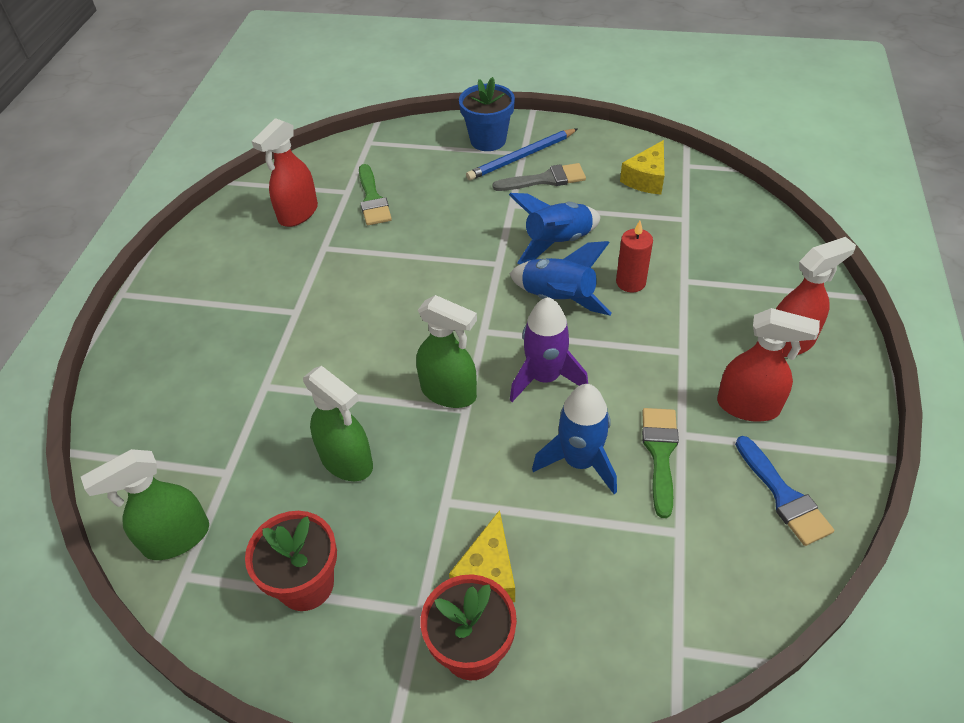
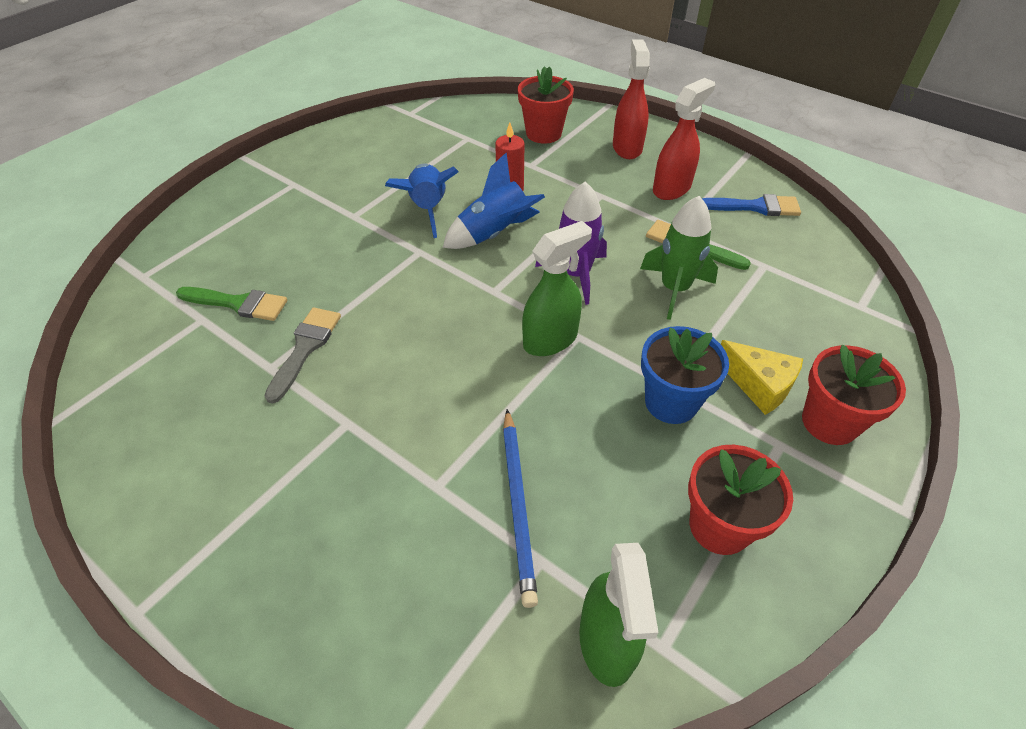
camera: 65 degrees left, 0 degrees up
(298, 214) = (190, 372): red spray bottle -> none
(347, 461) = (587, 444): green spray bottle -> none
(488, 140) = (249, 197): blue flower pot -> blue flower pot (671, 402)
(521, 157) = (297, 186): blue pencil -> blue pencil (518, 505)
(545, 179) = (343, 185): grey brush -> grey brush (305, 348)
(579, 461) = (674, 289): blue rocket -> green rocket
(646, 179) = (403, 136): yellow cheese -> none
(748, 267) = (543, 133): none -> red flower pot

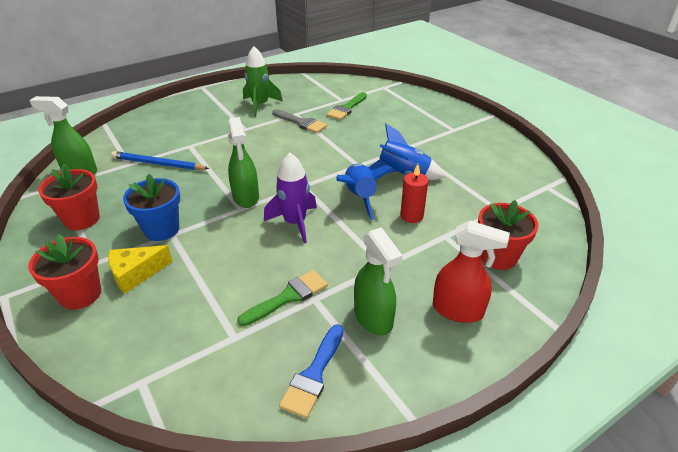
camera: 110 degrees right, 10 degrees down
(672, 188) = (373, 318): red spray bottle -> green spray bottle
(674, 289) = (247, 267): green rocket -> green rocket (260, 105)

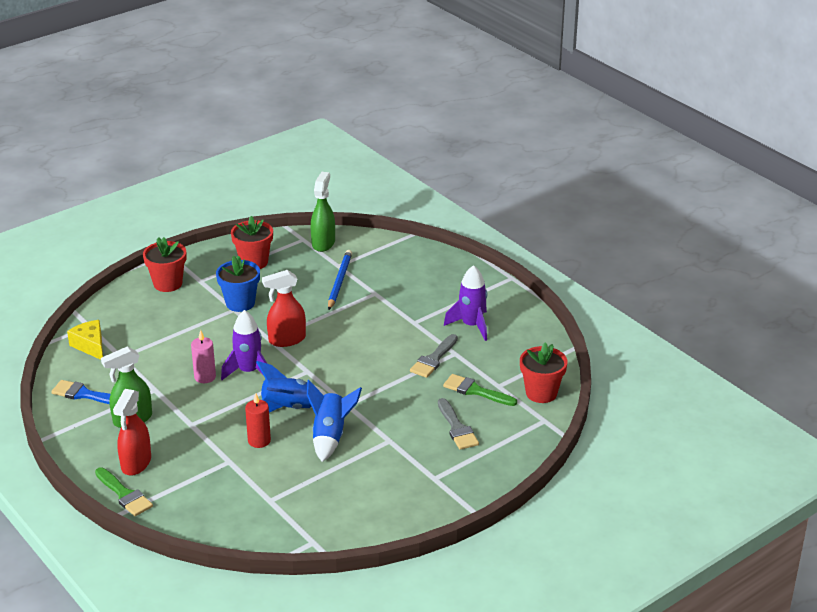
camera: 85 degrees right, 5 degrees down
(136, 274) = (187, 302): yellow cheese -> yellow cheese (90, 346)
(246, 197) = (286, 340): green spray bottle -> red spray bottle
(260, 105) = (471, 325): green rocket -> purple rocket
(288, 297) = (157, 376): green brush -> green brush (124, 494)
(297, 255) = (205, 377): none -> pink candle
(392, 118) = (457, 428): none -> grey brush
(498, 257) = (198, 492): red flower pot -> red flower pot (541, 393)

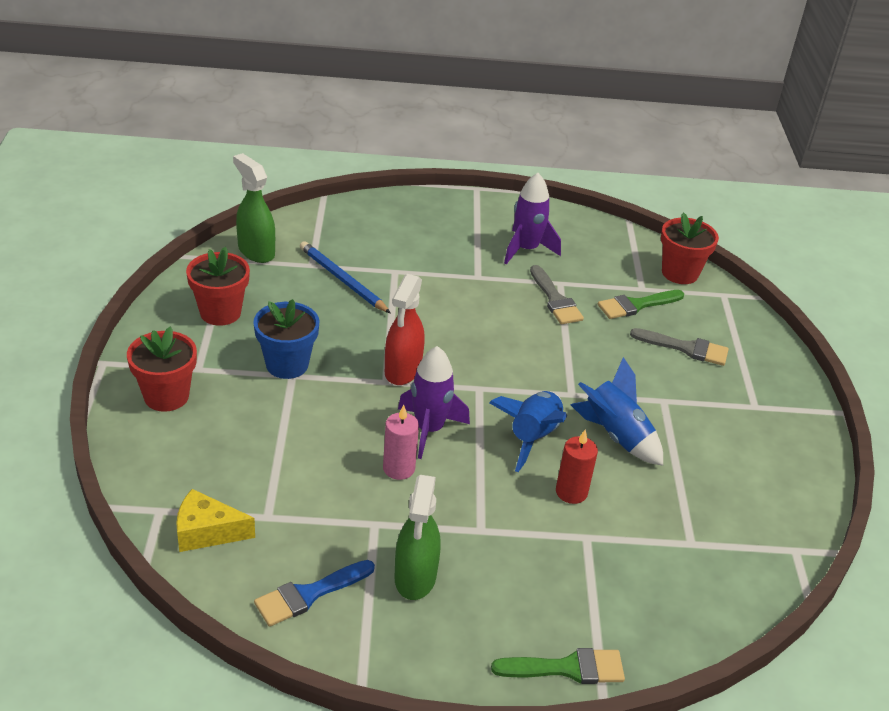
camera: 55 degrees left, 5 degrees up
(136, 463) = (512, 622): red spray bottle -> none

